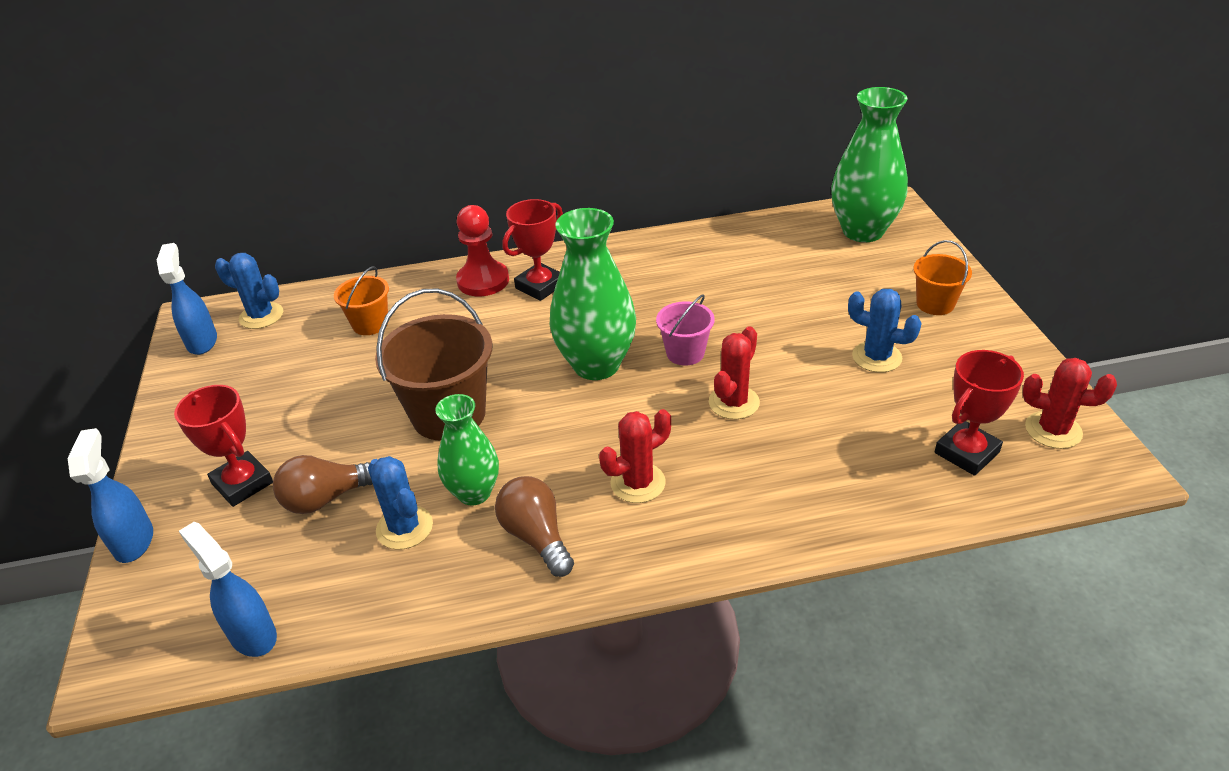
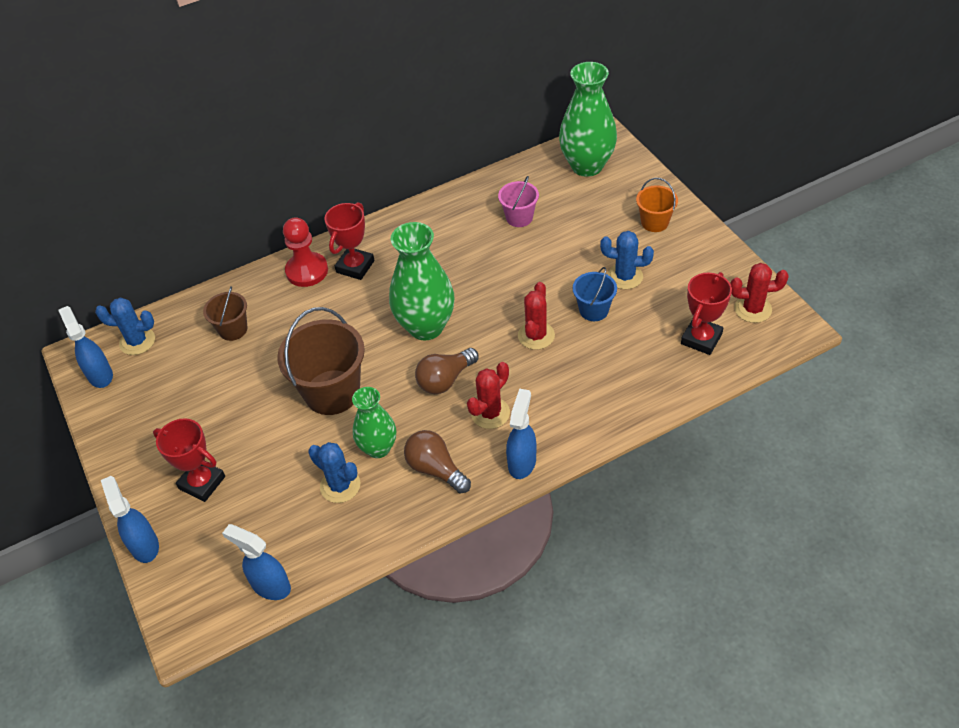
camera: 15 degrees left, 10 degrees up
(327, 498) = (272, 478): brown light bulb -> brown light bulb (445, 380)
(370, 324) = (233, 329): orange bucket -> brown bucket
(657, 556) = (522, 462): none -> blue spray bottle
(685, 353) = (488, 302): pink bucket -> pink bucket (519, 217)
(822, 388) = (594, 310): none -> blue bucket

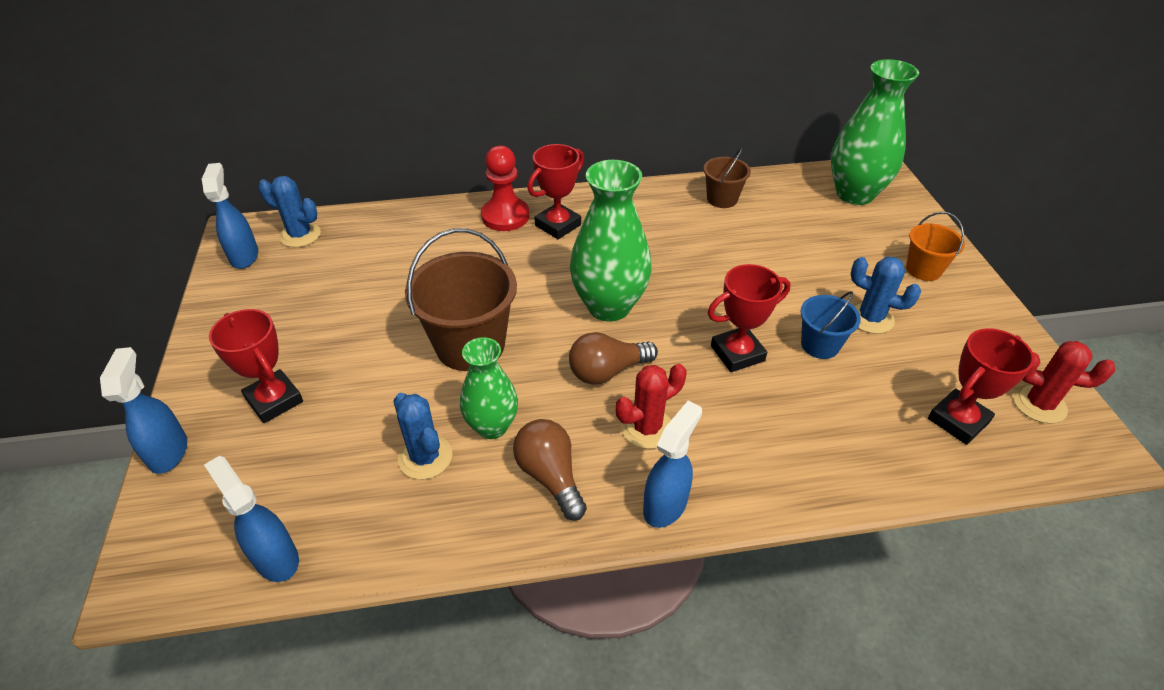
camera: 15 degrees right, 5 degrees down
(233, 329) = (400, 250): brown bucket -> brown bucket (722, 199)
(519, 217) = (759, 224): pink bucket -> none
(536, 335) = (737, 353): red cactus -> red trophy

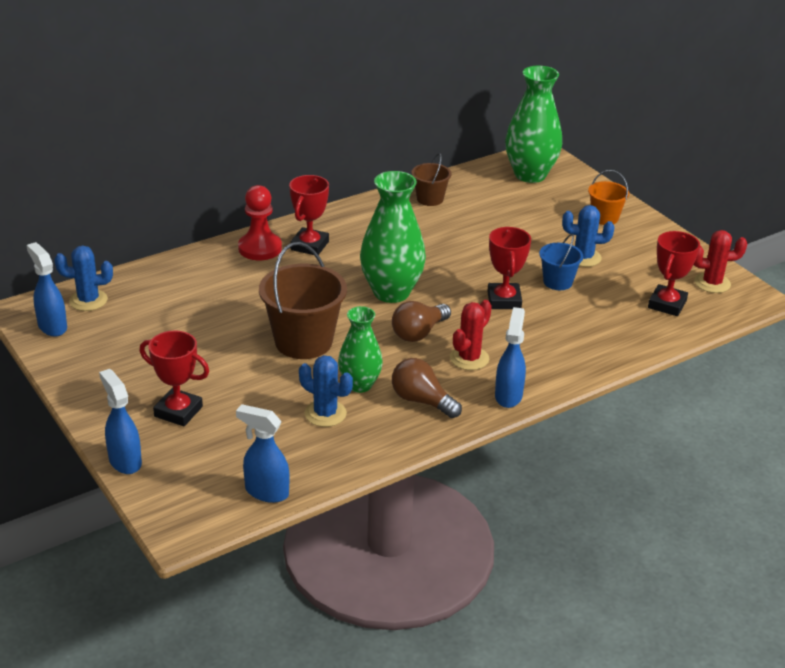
camera: 25 degrees left, 10 degrees down
(737, 353) = (504, 300): red trophy -> red trophy turned 45 degrees counterclockwise

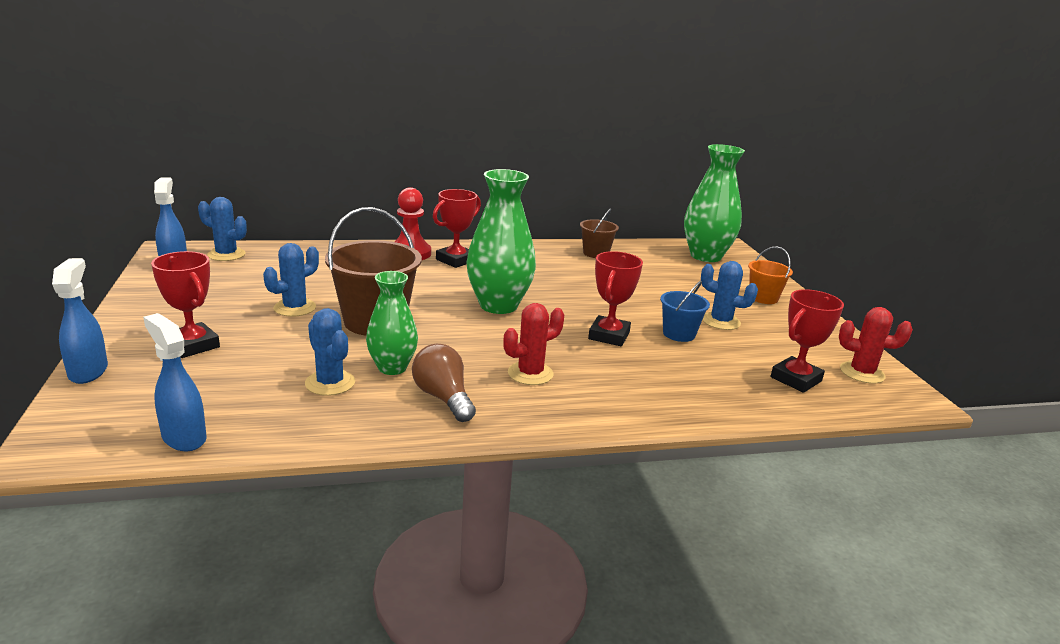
camera: 20 degrees right, 10 degrees down
(220, 346) = (295, 308): none -> blue cactus
(419, 333) = (496, 341): brown light bulb -> none
(508, 395) = (546, 417): blue spray bottle -> none

